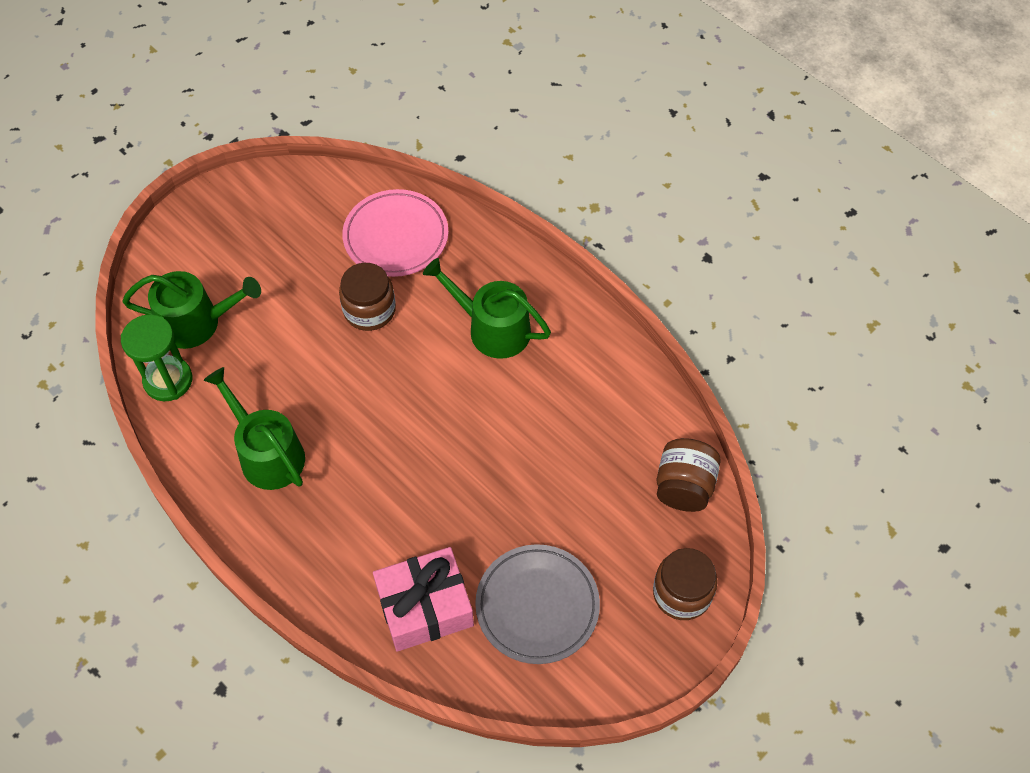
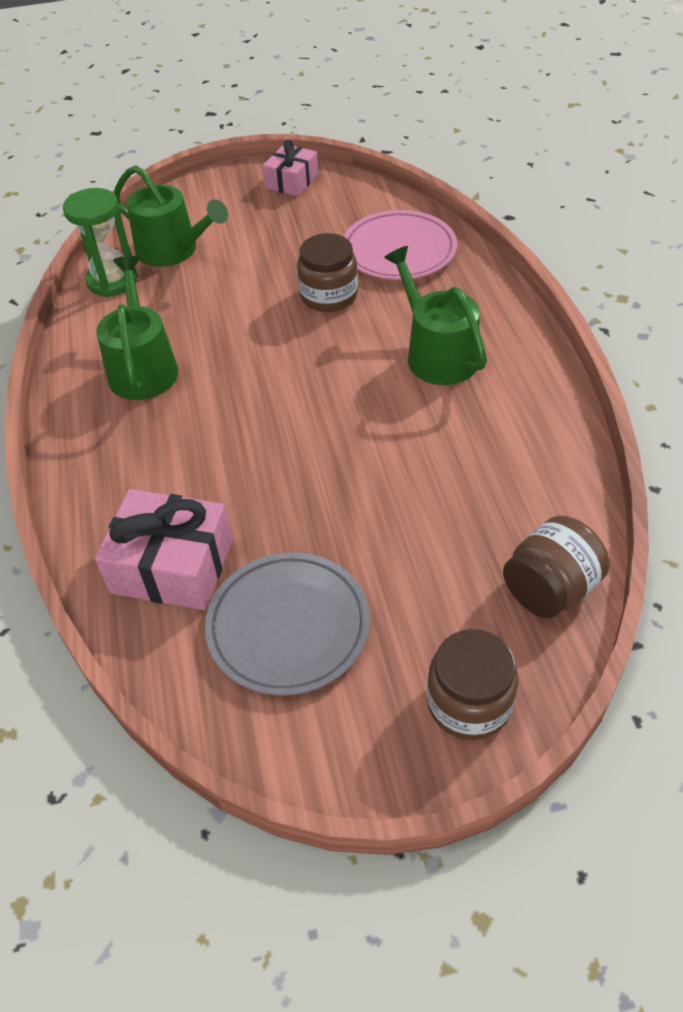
camera: 35 degrees right, 10 degrees down
(247, 196) = (292, 181): none -> pink gift

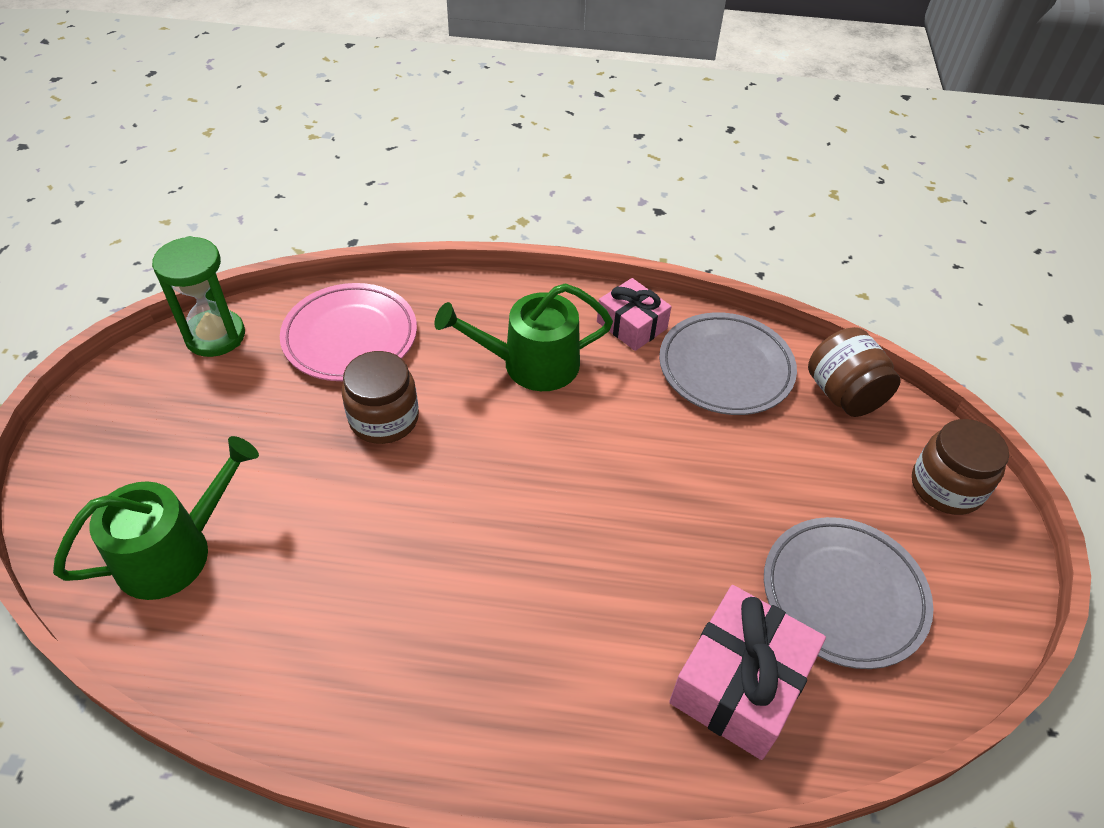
camera: 75 degrees left, 0 degrees up
(112, 281) = (187, 642): green hourglass -> green hourglass (215, 336)
(142, 368) = (397, 643): green watering can -> none
(292, 181) = (135, 386): pink gift -> pink gift (632, 325)
(521, 484) = (725, 368): none -> grey plate

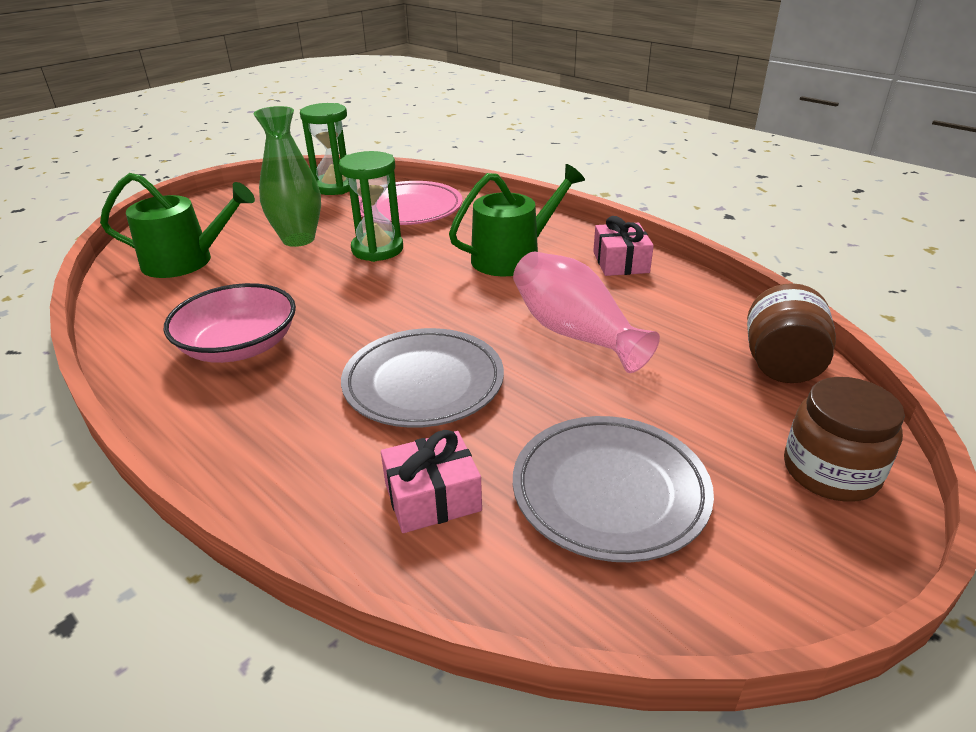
camera: 40 degrees right, 15 degrees down
(274, 446) = (298, 239): none -> green vase
(384, 419) = (377, 249): brown jar -> green hourglass
(396, 634) = (239, 346): none -> pink bowl
(531, 364) = (512, 257): green watering can -> green watering can turned 120 degrees clockwise
(676, 440) = (574, 333): none -> pink vase
(725, 368) = (675, 310): grey plate -> grey plate (423, 383)
(739, 683) = (432, 497): pink gift -> pink gift, size x0.64

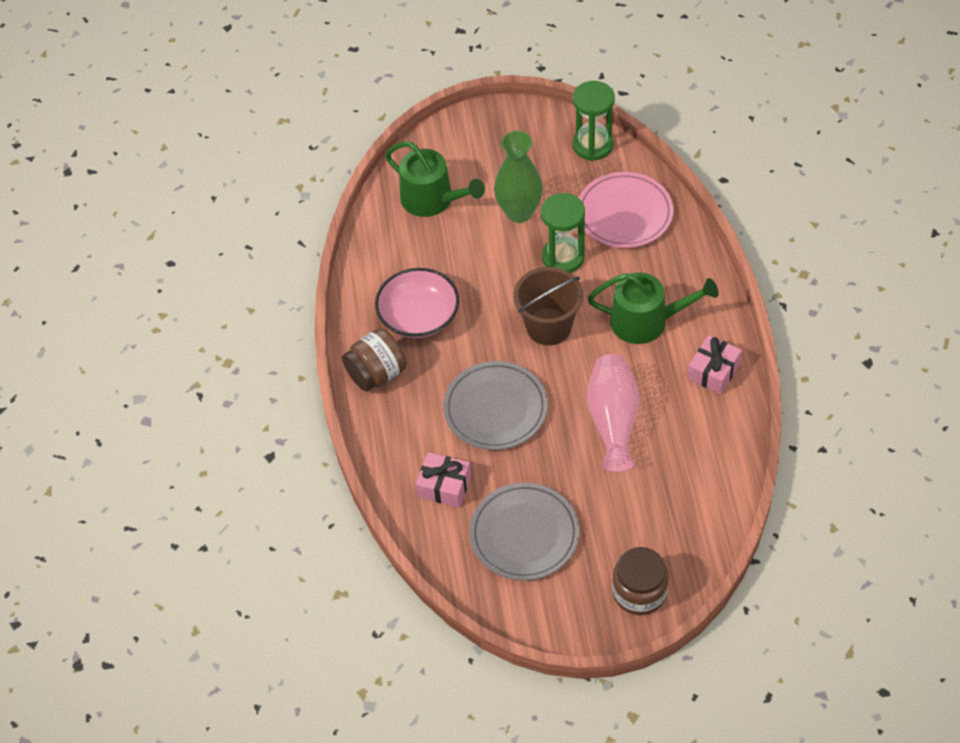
camera: 40 degrees right, 20 degrees up
(415, 296) = (548, 326): none -> brown bucket
(781, 365) = (703, 519): brown jar -> brown jar (376, 374)

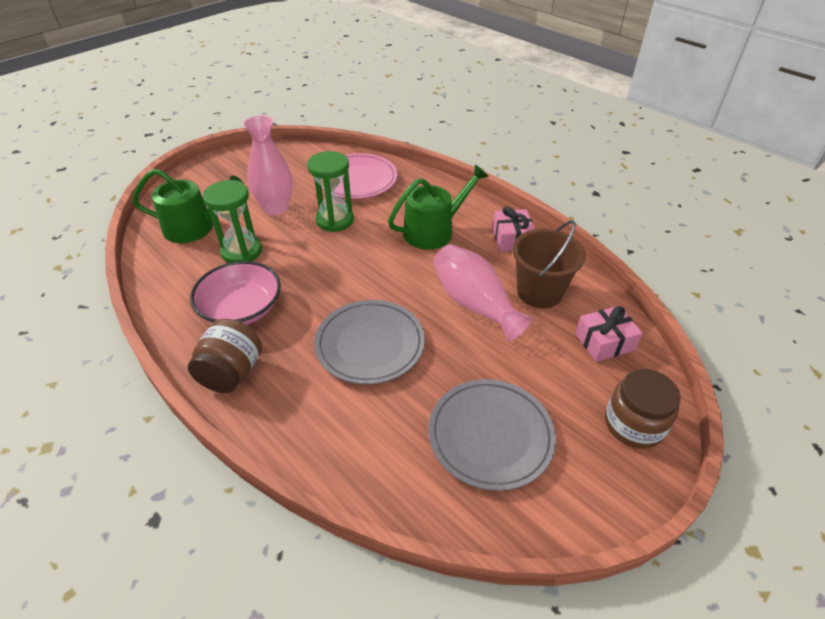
camera: 40 degrees left, 10 degrees down
(444, 486) = (376, 436): pink gift -> pink gift (604, 342)
(519, 212) = (276, 208): green vase -> pink vase
(548, 326) = (363, 266): brown bucket -> brown bucket (539, 292)
(592, 145) = (300, 155): green hourglass -> green hourglass (242, 252)

